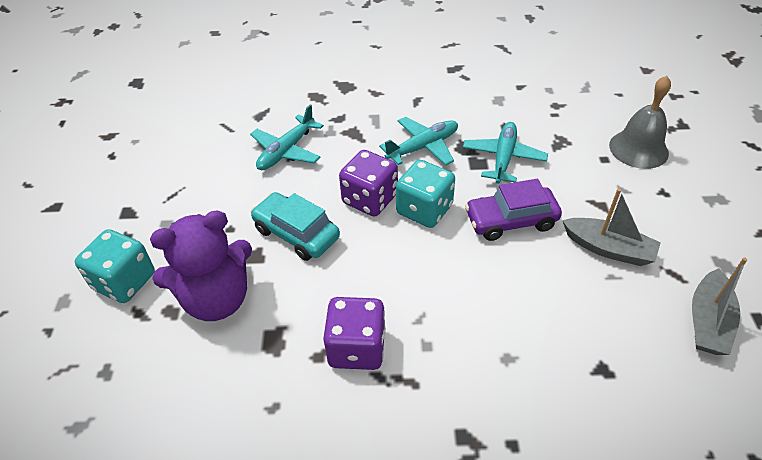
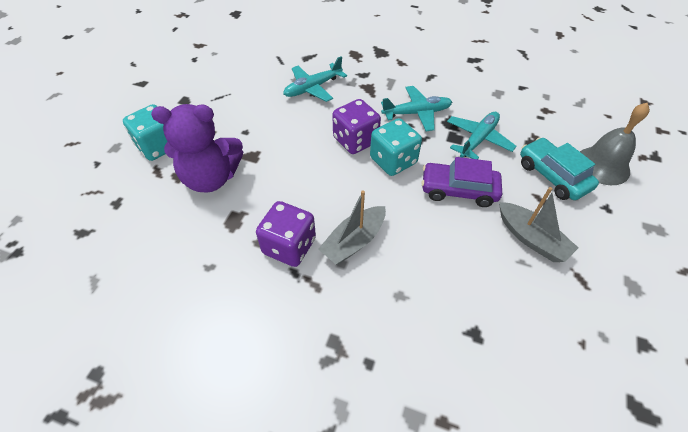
camera: 20 degrees right, 5 degrees up
(296, 234) = (289, 149): turquoise car -> turquoise car (552, 176)
(708, 322) = (591, 329): grey boat -> grey boat (354, 241)

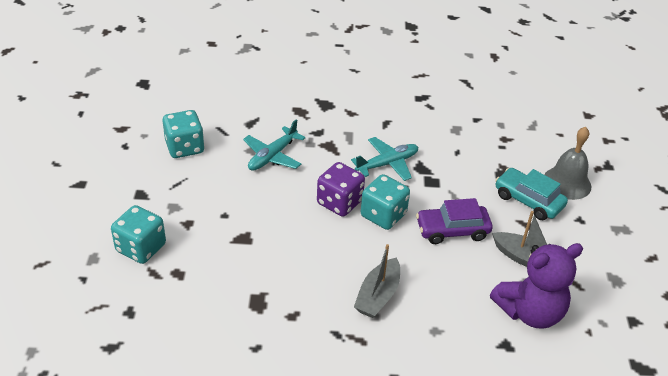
camera: 20 degrees left, 10 degrees down
(211, 178) = (214, 268): purple teddy bear -> purple teddy bear (530, 312)
(241, 68) = (185, 147): none -> turquoise dice
(289, 246) = (321, 313): purple dice -> none
(478, 140) = (453, 179): turquoise plane -> none

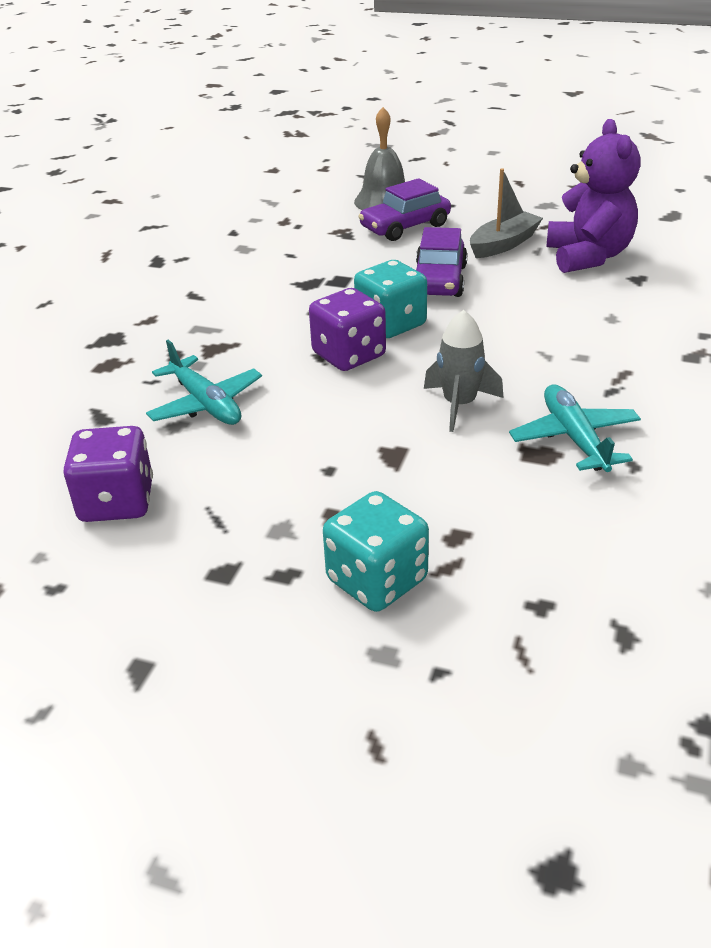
camera: 70 degrees left, 5 degrees down
(185, 147) = (117, 502): turquoise dice -> purple dice
(299, 260) = (459, 405): none -> grey rocket
(378, 295) = (545, 349): grey boat -> none
(387, 164) = (285, 306): turquoise plane -> turquoise plane (574, 438)
(528, 200) = (405, 227): turquoise car -> purple car

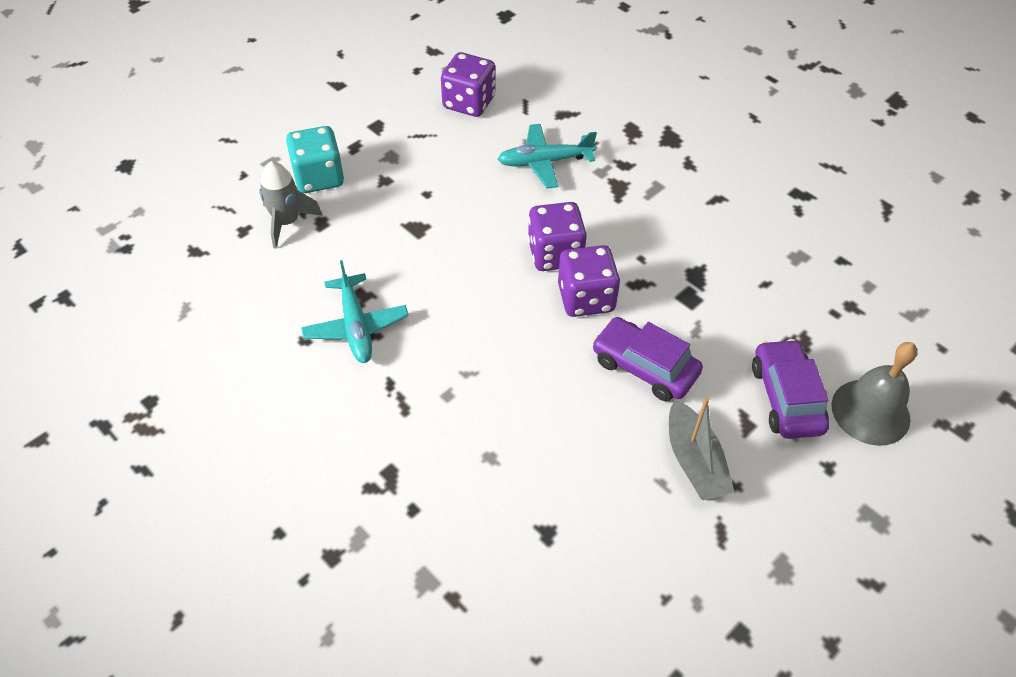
camera: 115 degrees right, 15 degrees up
(391, 324) = (586, 298): turquoise dice -> purple dice
(459, 405) = (443, 285): grey rocket -> grey rocket (287, 222)
(574, 438) = (356, 326): turquoise plane -> turquoise plane turned 60 degrees clockwise
(588, 256) = (621, 520): purple teddy bear -> none

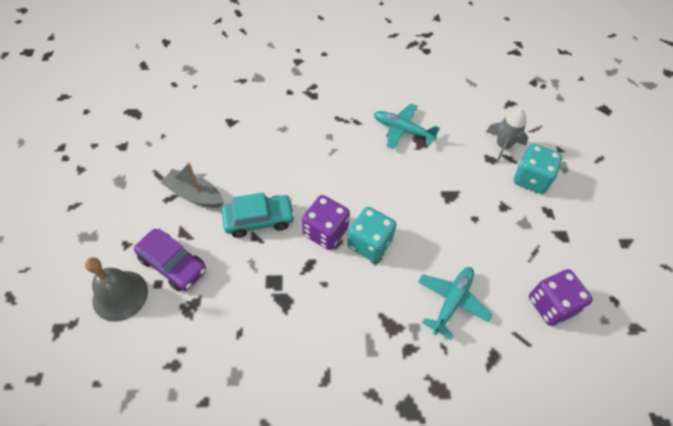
camera: 130 degrees right, 5 degrees up
(555, 254) = (369, 243): purple dice -> turquoise dice
(644, 367) = (259, 220): purple car -> turquoise car

